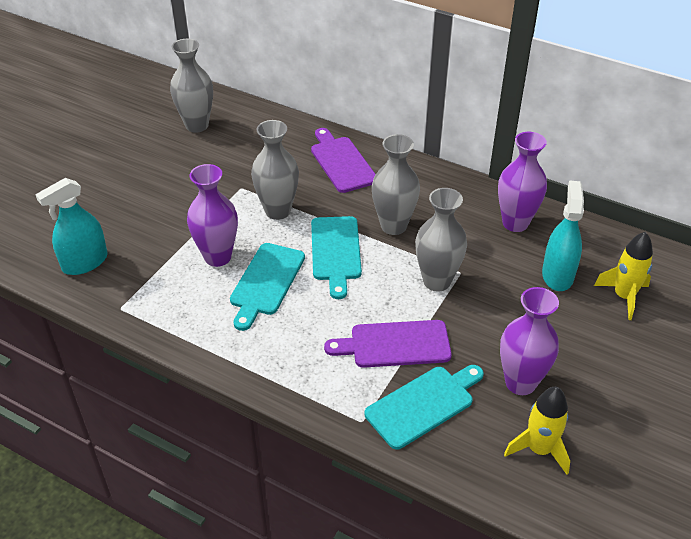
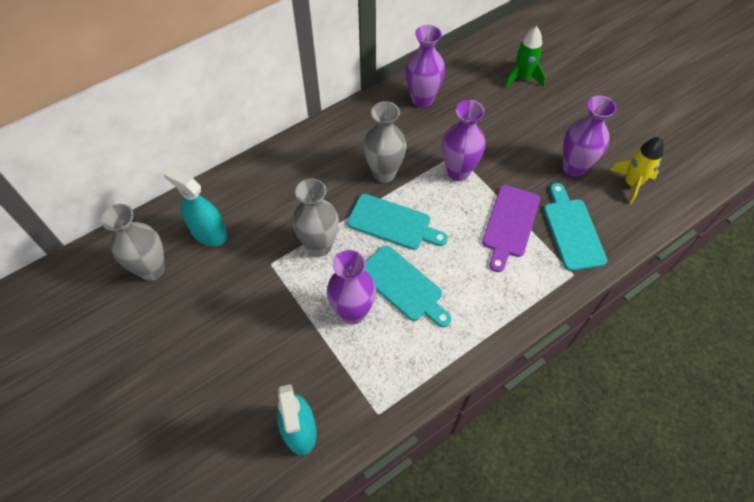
camera: 65 degrees left, 15 degrees up
(341, 162) = (284, 176): purple cutting board -> none
(437, 281) = (458, 172): grey vase -> purple vase
(557, 275) = (486, 102): turquoise spray bottle -> turquoise spray bottle (209, 233)
(623, 296) = (522, 78): yellow rocket -> green rocket

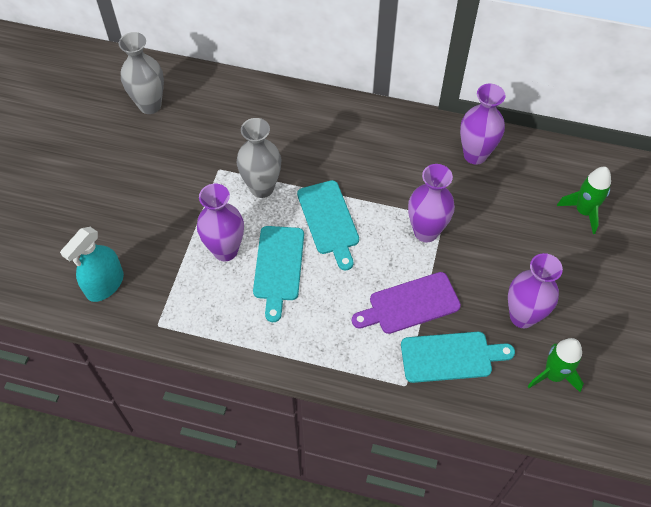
camera: 50 degrees right, 0 degrees up
(209, 233) = (208, 113): turquoise spray bottle -> none
(384, 173) = (371, 181): grey vase -> none
(572, 230) = (451, 357): turquoise cutting board -> turquoise cutting board turned 45 degrees clockwise
(631, 184) = (553, 375): yellow rocket -> green rocket

